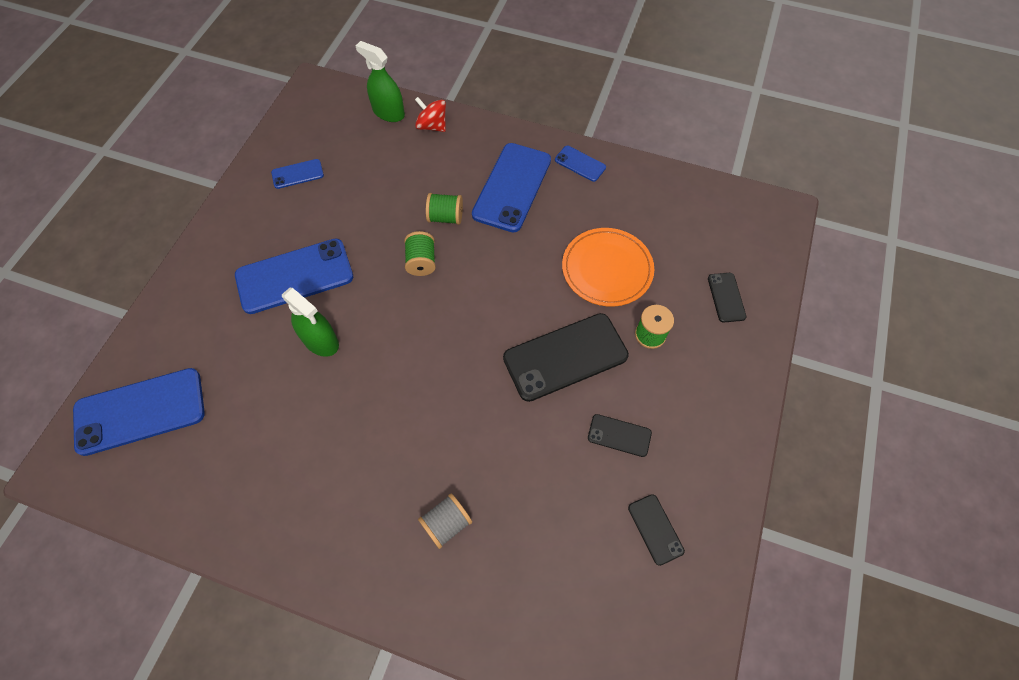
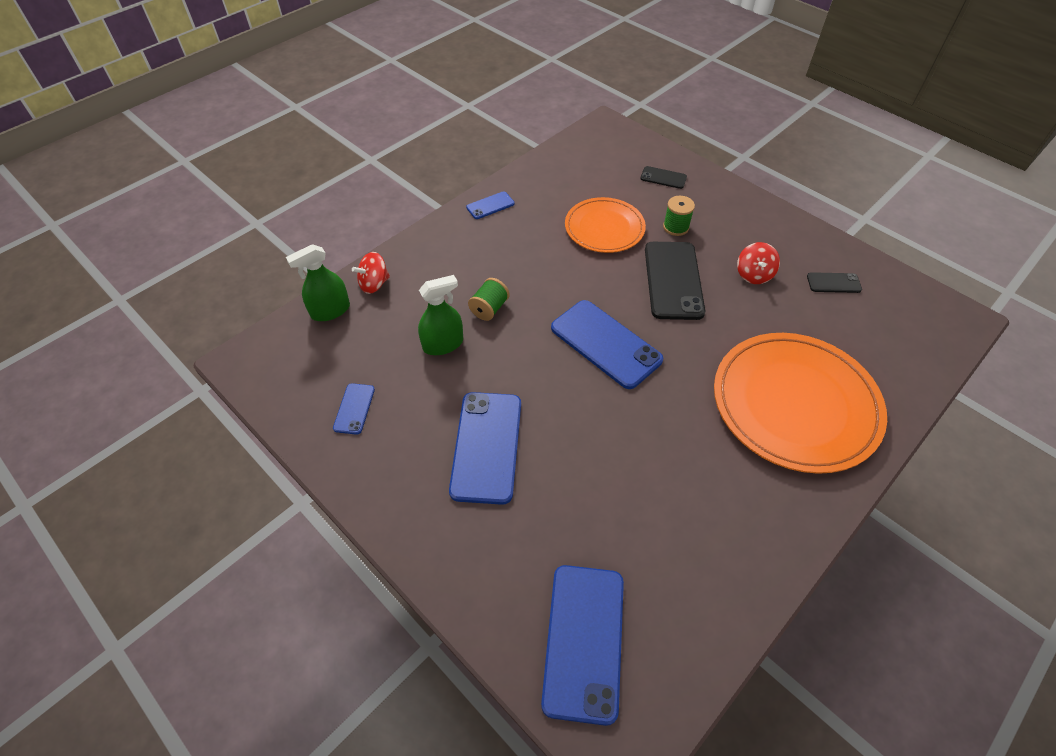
camera: 65 degrees left, 10 degrees down
(321, 341) = (576, 445): green spray bottle -> green spray bottle (443, 344)
(421, 262) = (528, 341): green spool -> none
(446, 523) = (795, 404): grey spool -> orange plate
(512, 187) = (486, 254): blue phone -> blue phone (605, 344)
(619, 435) = (753, 274): black phone -> red spinning top

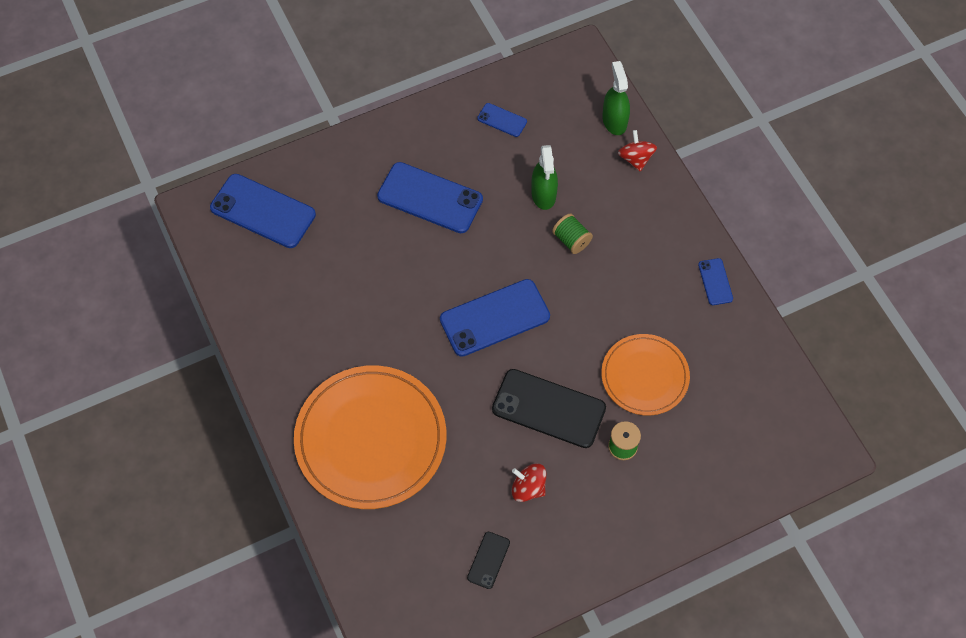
camera: 110 degrees right, 10 degrees up
(663, 178) = (708, 471): black phone -> none

